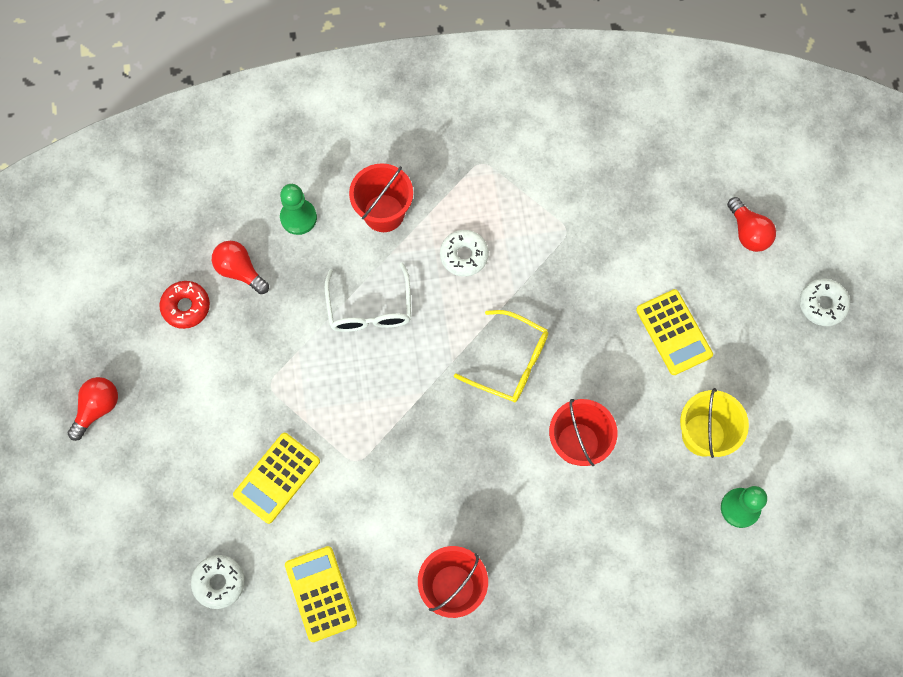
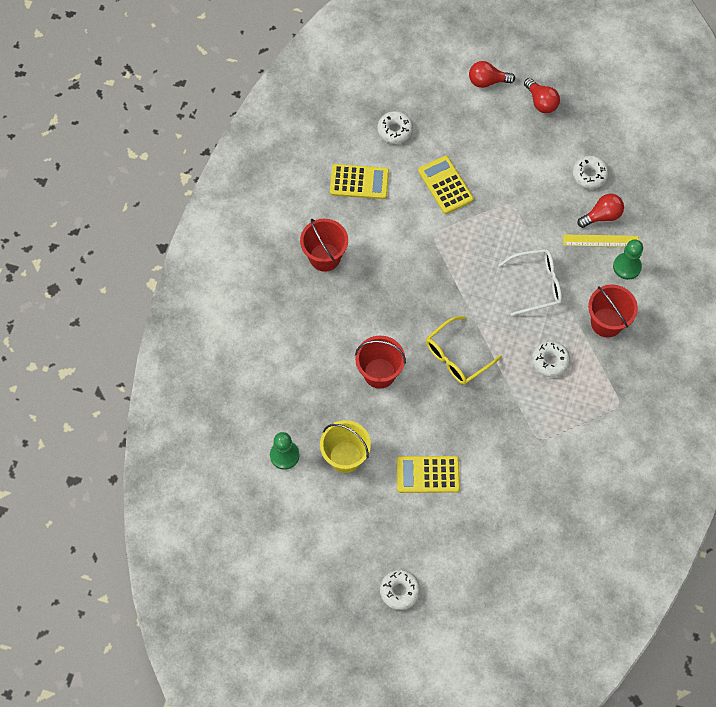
camera: 115 degrees right, 5 degrees down
(186, 307) = (589, 175): red donut -> white donut
(276, 259) = (600, 241): none -> yellow ruler
(370, 309) = (537, 284): white glasses -> white glasses turned 150 degrees clockwise
(748, 232) = (480, 567): red light bulb -> red light bulb (487, 81)

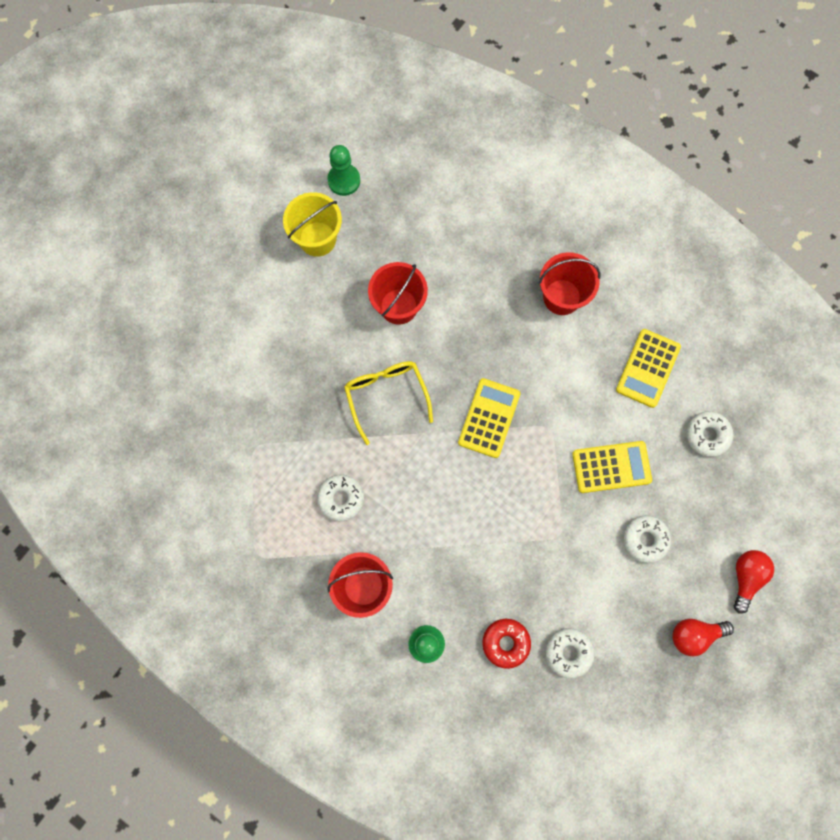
camera: 110 degrees right, 10 degrees up
(399, 591) = (154, 242): white donut -> white donut (645, 539)
(428, 475) = (263, 314): yellow calculator -> yellow calculator (489, 418)
(537, 284) = (442, 523): white glasses -> none
(600, 241) = (472, 626): yellow ruler -> none
(602, 216) = (505, 643): red light bulb -> red donut

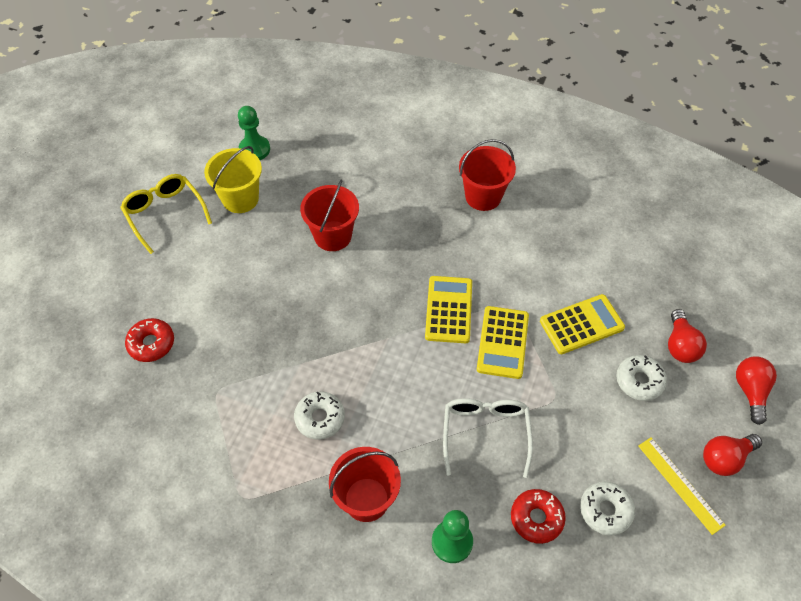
camera: 15 degrees left, 20 degrees down
(204, 382) = (151, 343): none -> red donut
(386, 396) = (341, 313): yellow glasses -> yellow glasses (165, 213)
(485, 552) = (485, 433): none -> white glasses
(644, 647) = (680, 484): none -> yellow ruler
(648, 368) = (583, 235): yellow calculator -> yellow calculator (503, 342)
(698, 513) = (680, 345): none -> red light bulb
(707, 435) = (659, 277): white donut -> none

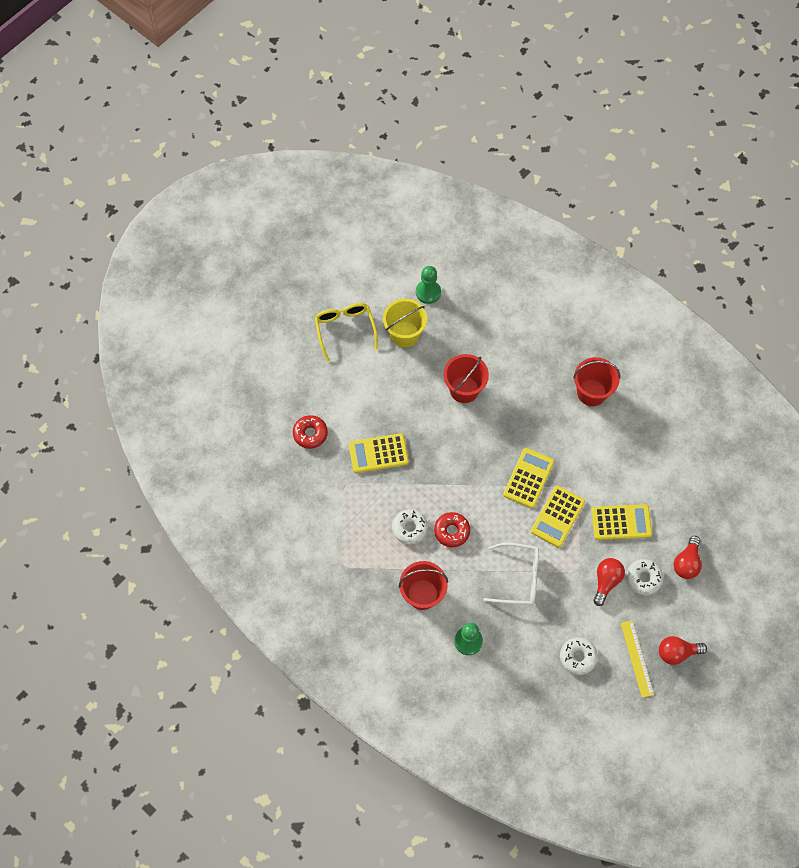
camera: 20 degrees right, 10 degrees up
(249, 340) = (378, 453): none -> yellow calculator
(485, 433) = (519, 577): white glasses -> white glasses turned 75 degrees clockwise
(536, 518) = (529, 646): red donut -> red donut (452, 531)
(750, 391) = (720, 613): red light bulb -> red light bulb (606, 581)

